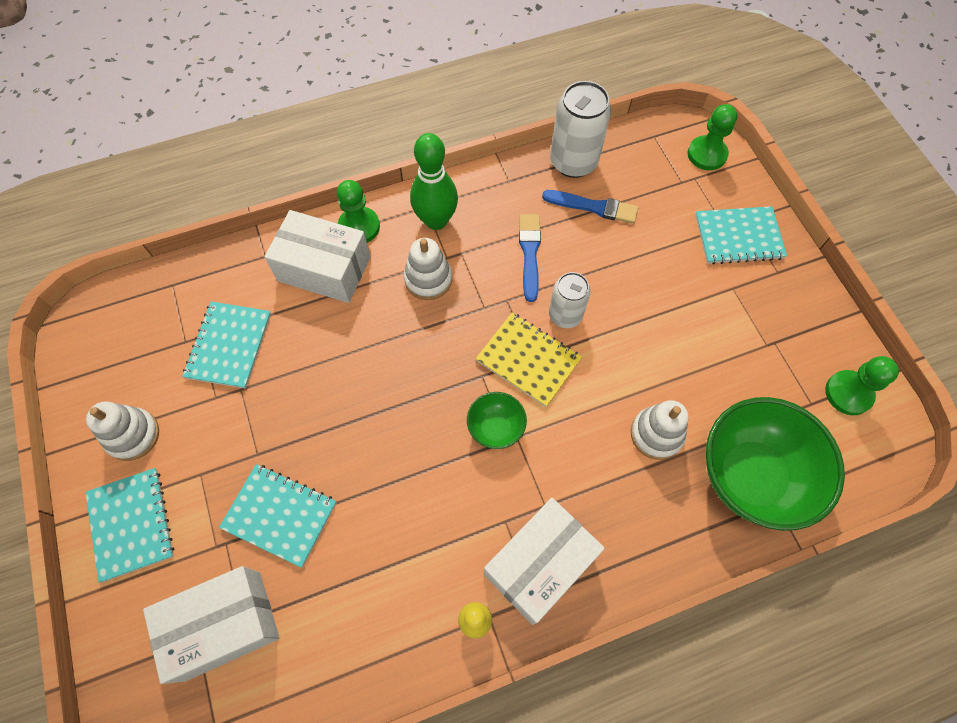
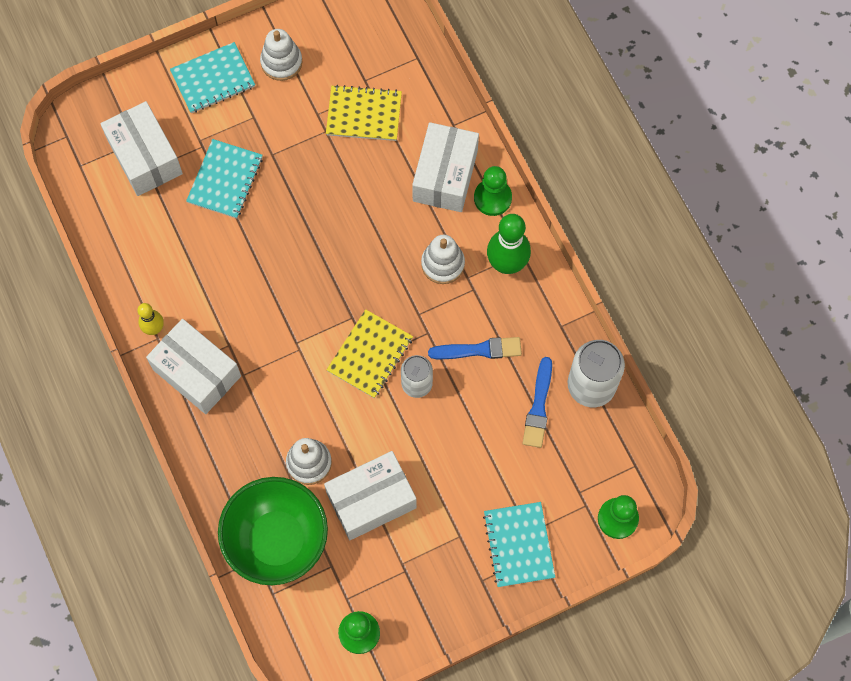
camera: 85 degrees right, 5 degrees up
(229, 345) = (364, 114): turquoise notebook -> yellow notebook
(496, 428) = (306, 332): green bowl -> none
(698, 370) = (371, 500): none -> white box

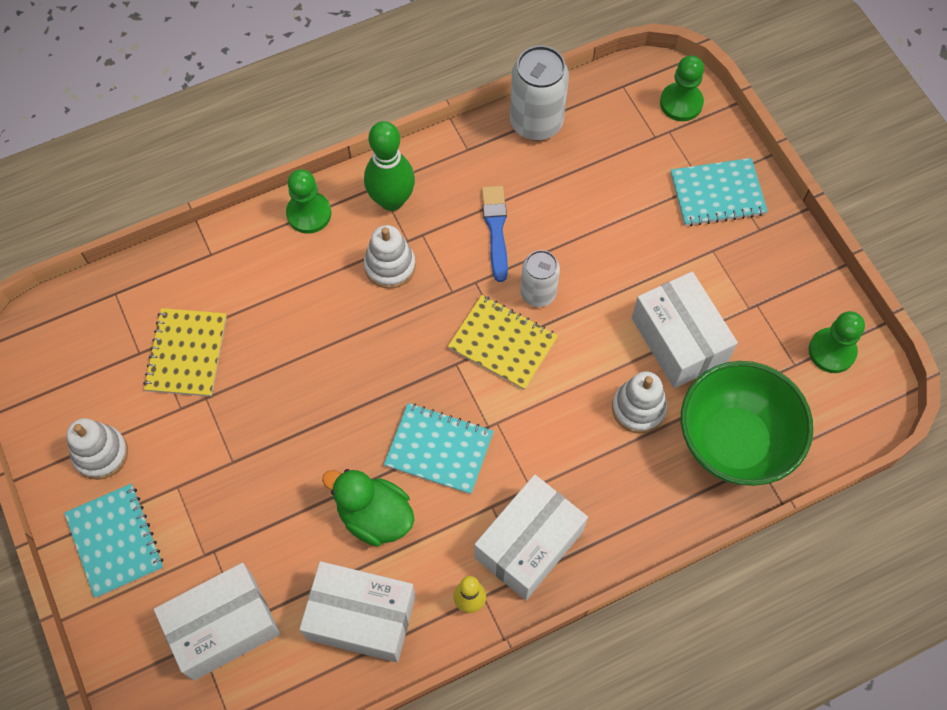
camera: 90 degrees left, 5 degrees down
(224, 258) = (374, 516): none -> green duck
(225, 180) = (264, 519): turquoise notebook -> turquoise notebook (439, 449)
(445, 176) = (277, 263): white box -> white box (361, 617)
(538, 406) = (560, 172): blue brush -> none

